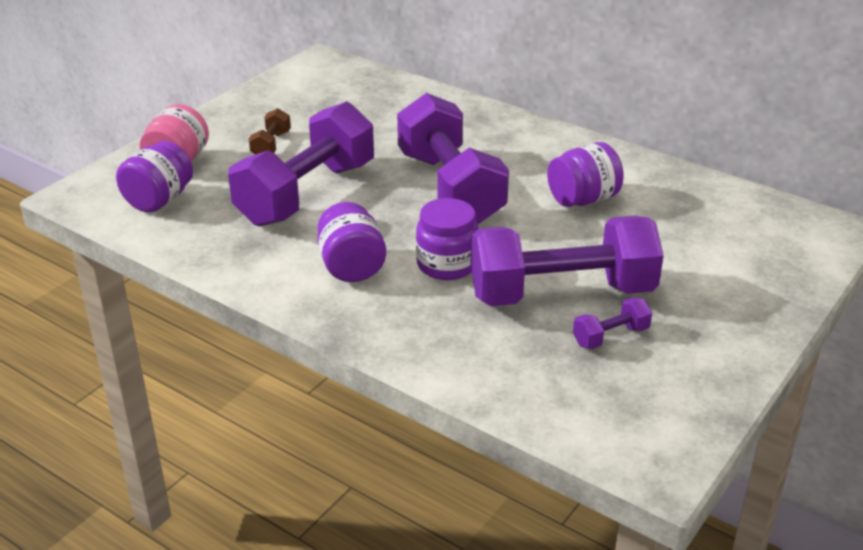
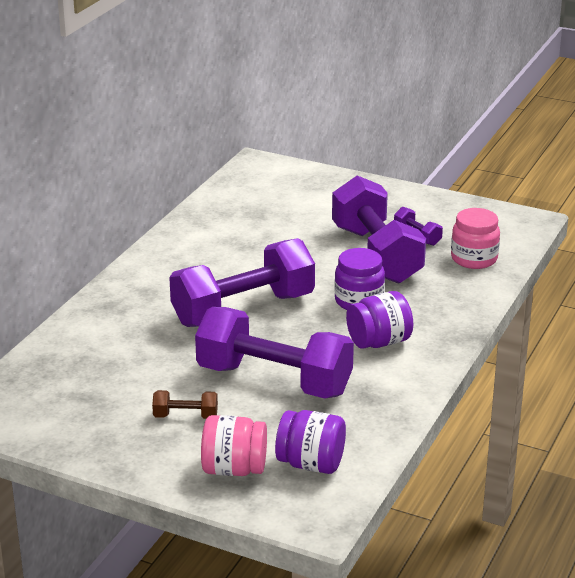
camera: 100 degrees left, 5 degrees down
(537, 378) = (474, 259): none -> pink jar
(583, 199) = (244, 251): purple jar -> none

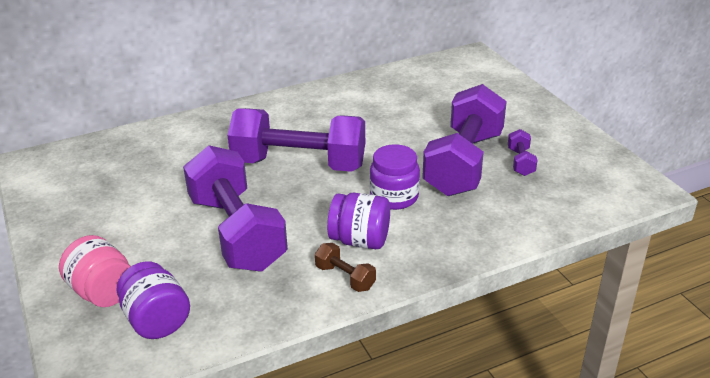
camera: 40 degrees right, 5 degrees up
(185, 416) = (138, 229): brown dumbbell -> brown dumbbell (345, 277)
(474, 259) = (545, 203): pink jar -> none

